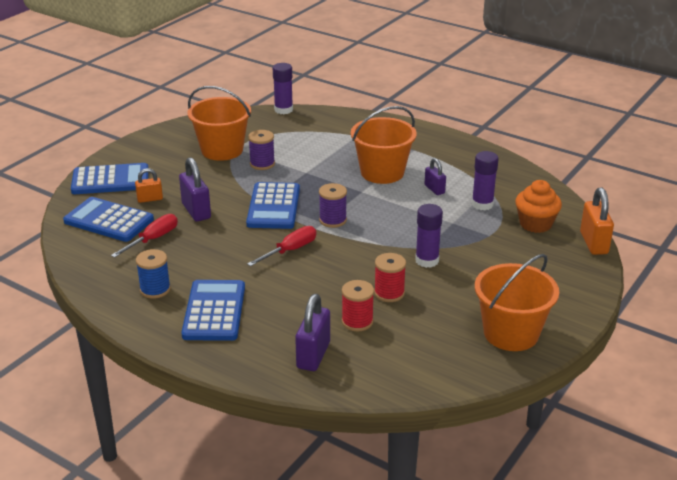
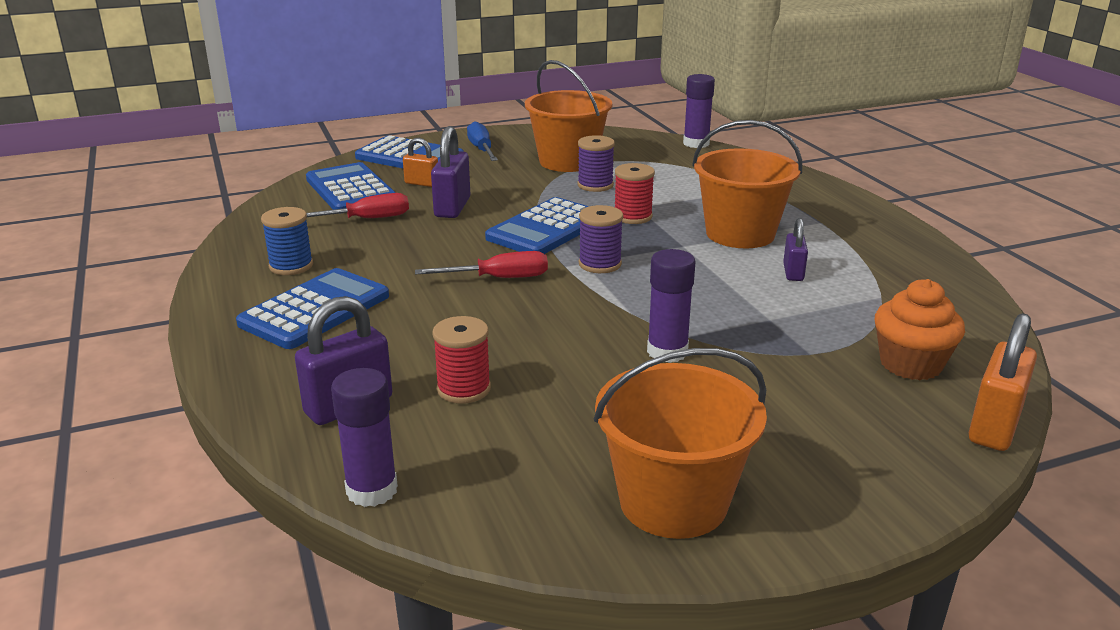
camera: 35 degrees right, 5 degrees down
(152, 158) = (481, 149): none -> blue screwdriver
(389, 293) = (556, 371): red spool -> red spool (633, 216)
(482, 204) = (847, 312): purple glue stick -> purple glue stick (372, 490)

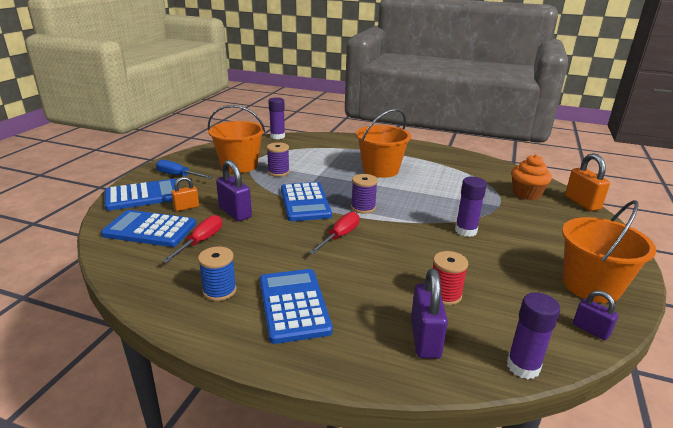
camera: 50 degrees left, 0 degrees up
(633, 216) = (327, 180): red spool -> none
(793, 272) = (429, 177): purple padlock -> purple padlock (590, 330)

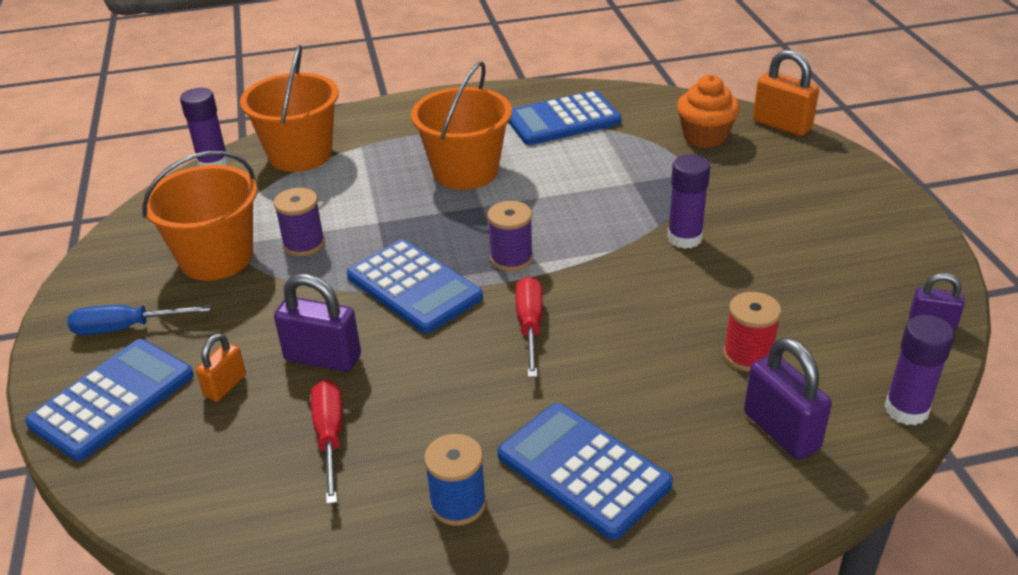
camera: 30 degrees left, 10 degrees up
(150, 229) = (214, 458): blue calculator -> blue calculator (563, 120)
(591, 285) = (887, 259): orange bucket -> orange bucket (300, 154)

